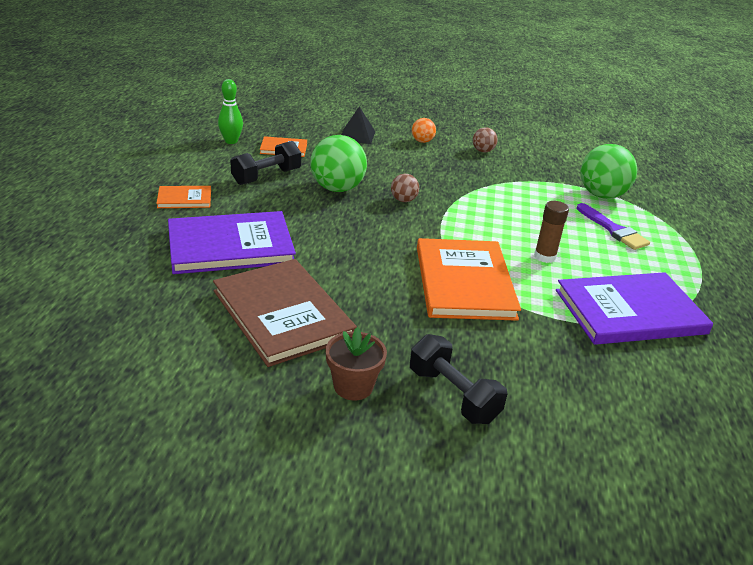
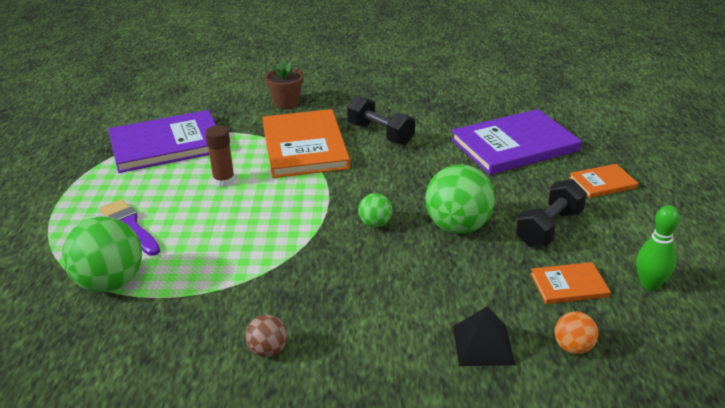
camera: 175 degrees right, 0 degrees up
(283, 314) = (437, 106): brown book -> none
(353, 386) = (373, 80): brown flower pot -> brown flower pot (286, 103)
(403, 200) = (375, 224): brown ball -> green ball
(422, 141) = (372, 354): orange ball -> orange ball (573, 347)
(453, 395) = (313, 83): black dumbbell -> black dumbbell (380, 134)

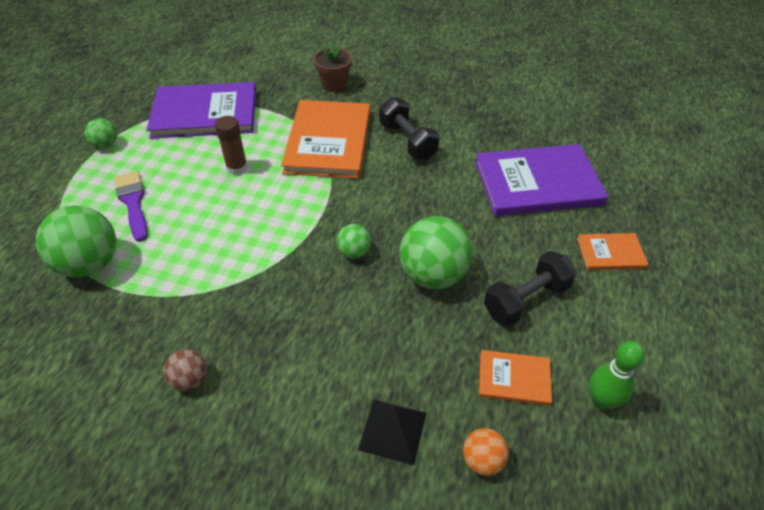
camera: 15 degrees right, 15 degrees up
(73, 185) = (106, 145): none -> green ball

